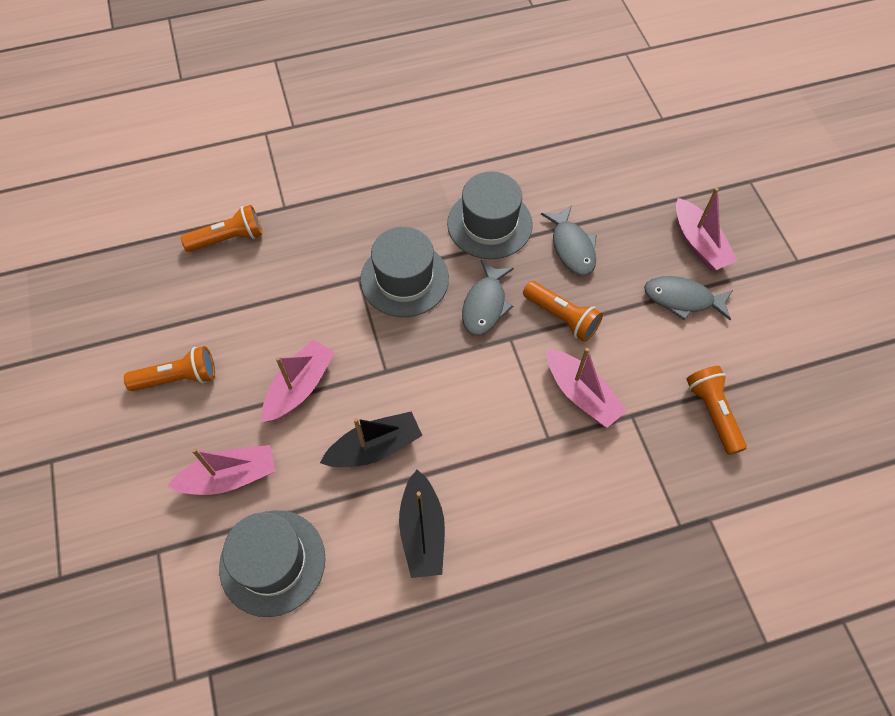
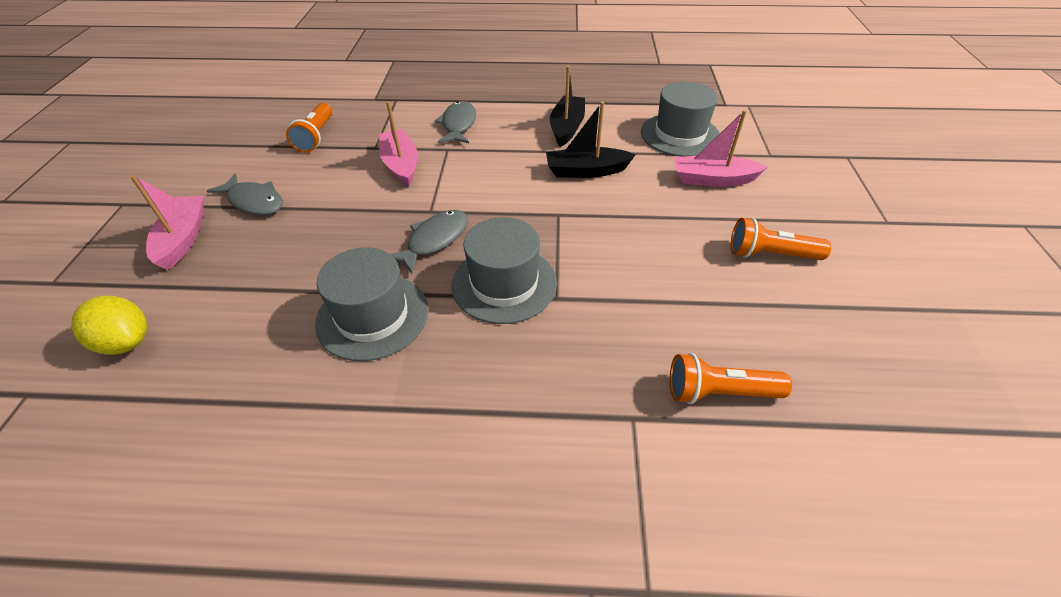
camera: 160 degrees left, 15 degrees down
(300, 387) = (643, 220): pink boat -> none
(562, 317) = (371, 214): orange flashlight -> none
(572, 247) = (306, 267): grey fish -> grey fish (458, 124)
(641, 160) = (126, 342): none -> yellow lemon

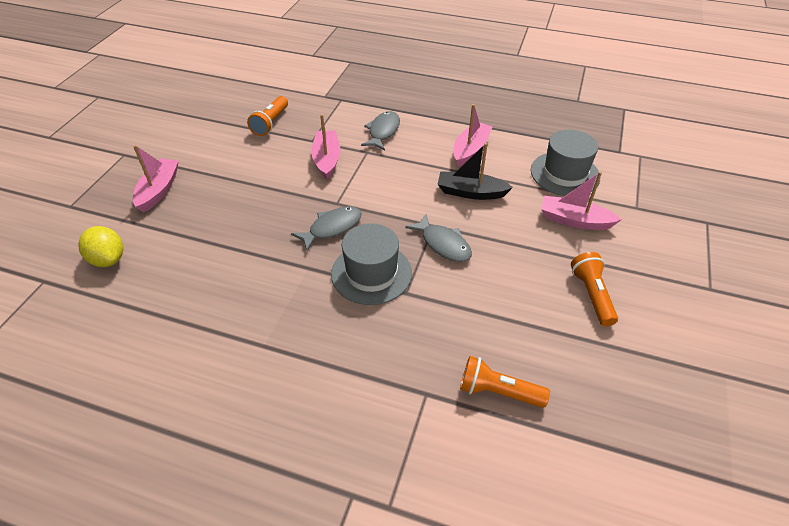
camera: 15 degrees right, 0 degrees up
(254, 202) = (213, 170): grey fish -> grey fish (443, 244)
(372, 316) = (270, 277): grey hat -> none
(567, 128) = (470, 150): black boat -> pink boat
(770, 254) = (591, 295): orange flashlight -> orange flashlight turned 60 degrees clockwise

